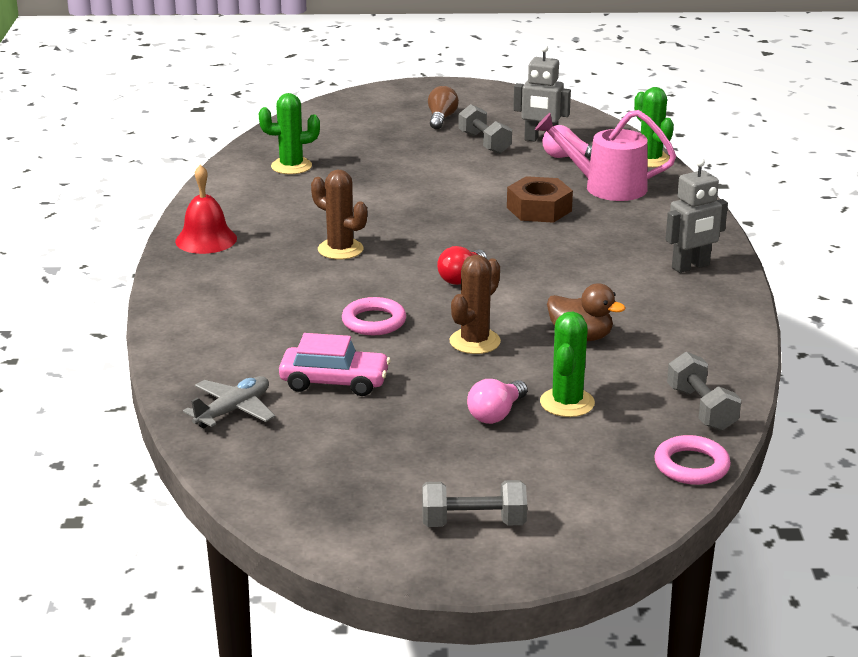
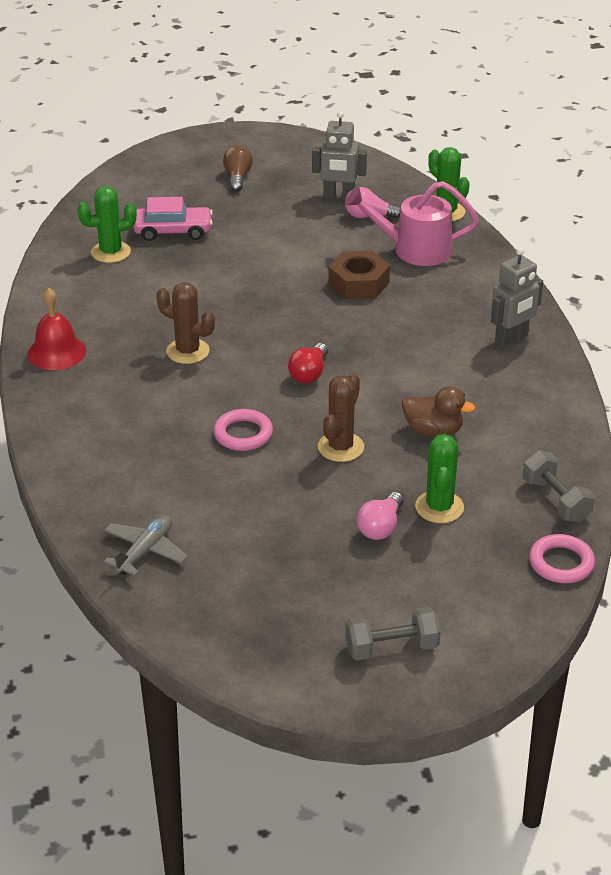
camera: 10 degrees left, 10 degrees up
(334, 382) = (227, 508): pink car -> pink car (173, 231)
(484, 143) = (287, 205): grey dumbbell -> none

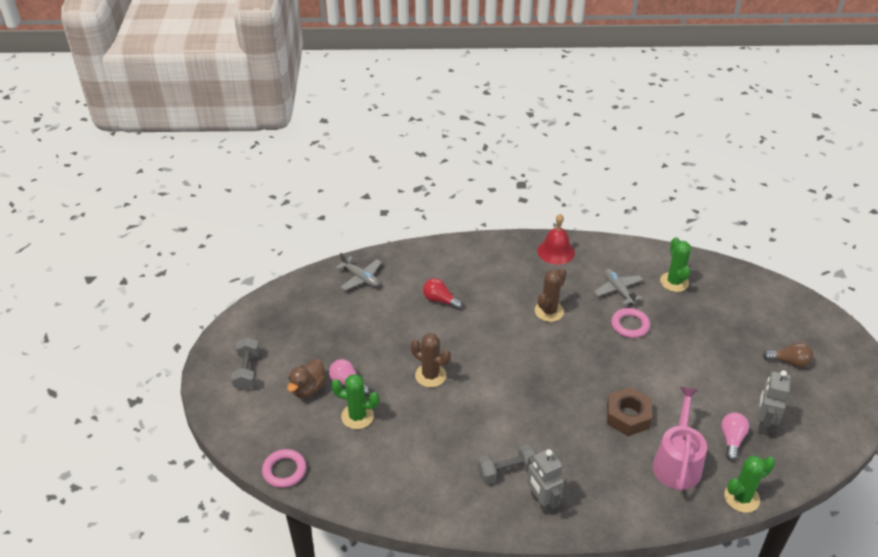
camera: 100 degrees right, 5 degrees up
(134, 295) = (618, 290): none -> grey plane
(173, 231) = (703, 316): pink car -> none
(243, 434) = (455, 329): pink ring -> pink ring (630, 325)
(309, 373) = (514, 370): red light bulb -> red light bulb (440, 300)
(433, 431) = (436, 428): brown duck -> brown duck (308, 389)
(556, 500) = (345, 483): grey dumbbell -> grey dumbbell (507, 471)

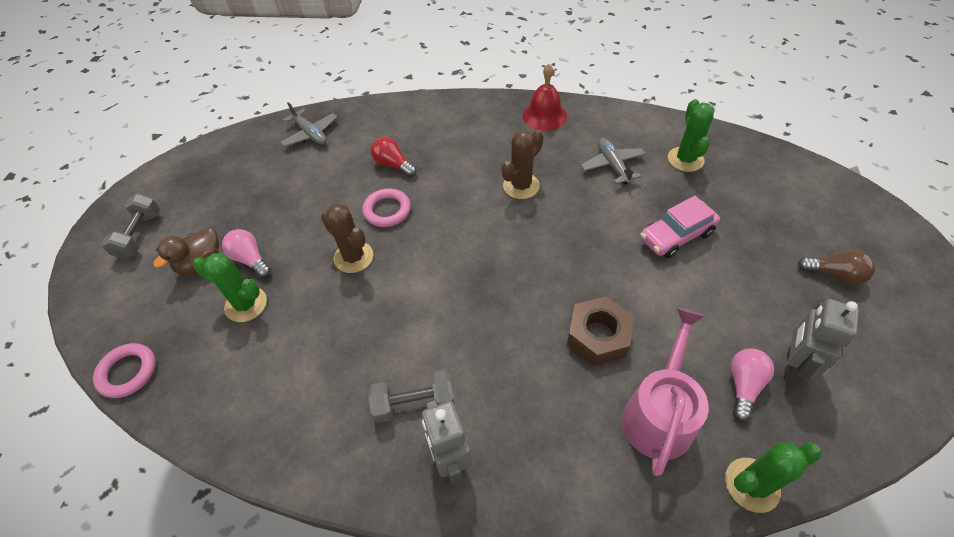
camera: 10 degrees right, 10 degrees up
(630, 325) = (620, 210): pink ring -> pink ring (387, 210)
(674, 342) = (676, 236): none -> pink car

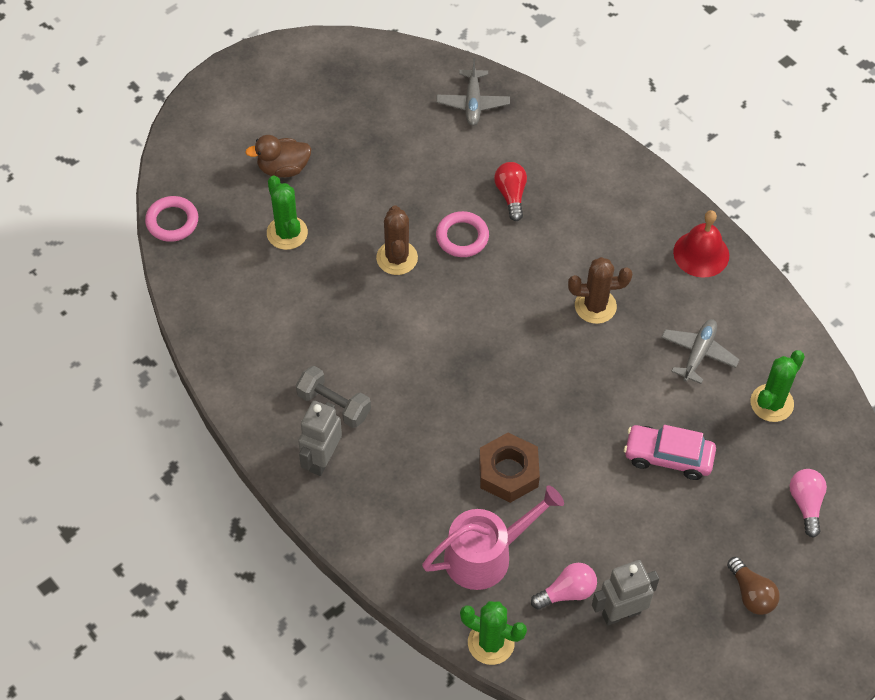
camera: 40 degrees right, 5 degrees up
(140, 235) = (258, 103): grey dumbbell -> none
(250, 259) = (320, 195): pink light bulb -> pink light bulb (806, 504)

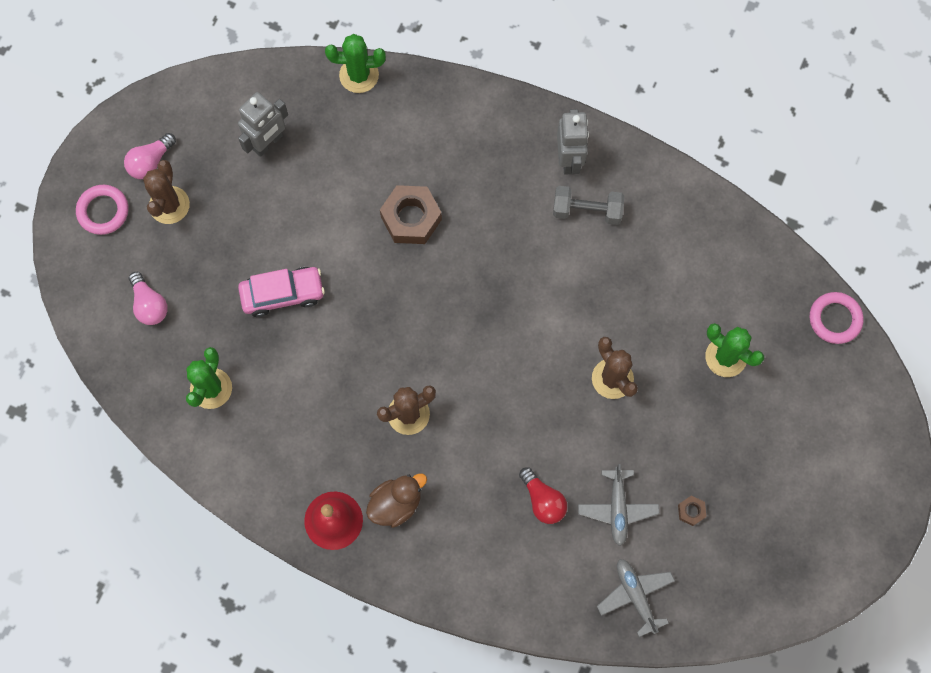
camera: 155 degrees right, 15 degrees up
(283, 168) = (772, 425): brown duck -> brown duck (396, 504)
(391, 138) = (691, 511): none -> brown nut
(462, 237) = (565, 430): pink ring -> pink ring (103, 211)
(485, 555) = (396, 141): pink watering can -> none
(567, 592) = (317, 140): pink light bulb -> pink light bulb (150, 162)
(698, 354) = (295, 408): grey plane -> grey plane (617, 508)
(751, 594) = (169, 205): brown light bulb -> brown cactus

